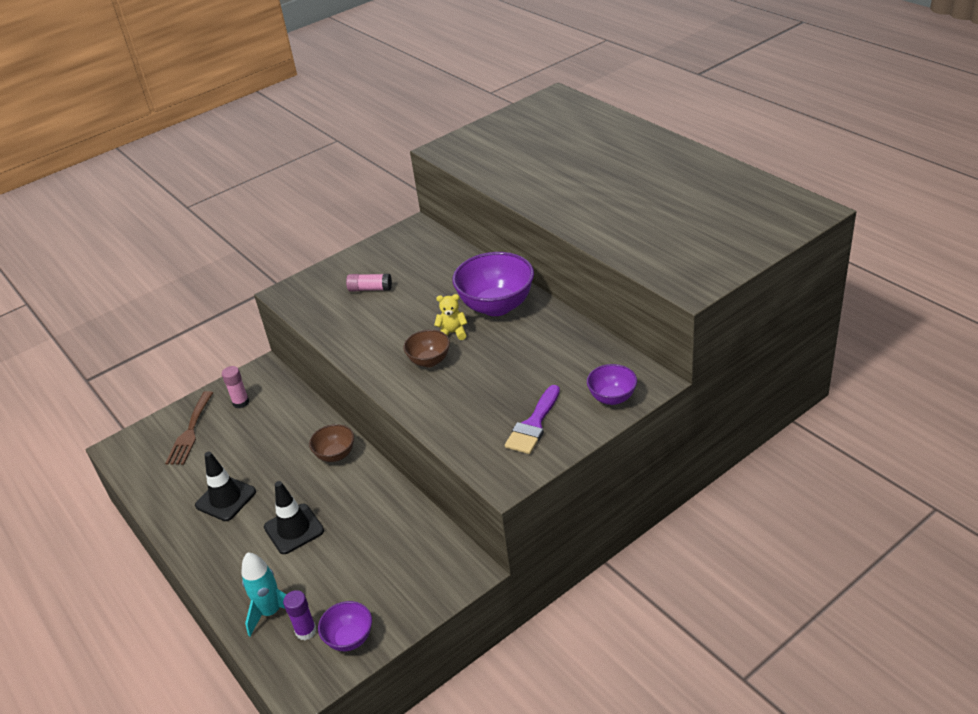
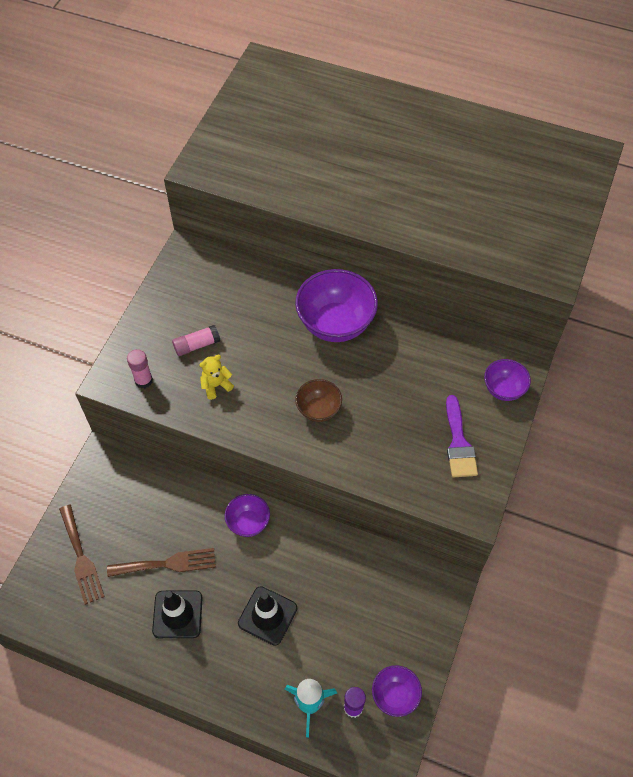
camera: 35 degrees left, 20 degrees up
(241, 402) = (108, 504): pink glue stick -> pink glue stick (143, 380)
(248, 460) = (167, 564): none -> brown fork
(335, 455) = (248, 522): brown bowl -> purple bowl
(452, 333) = (317, 369): yellow teddy bear -> yellow teddy bear (216, 385)

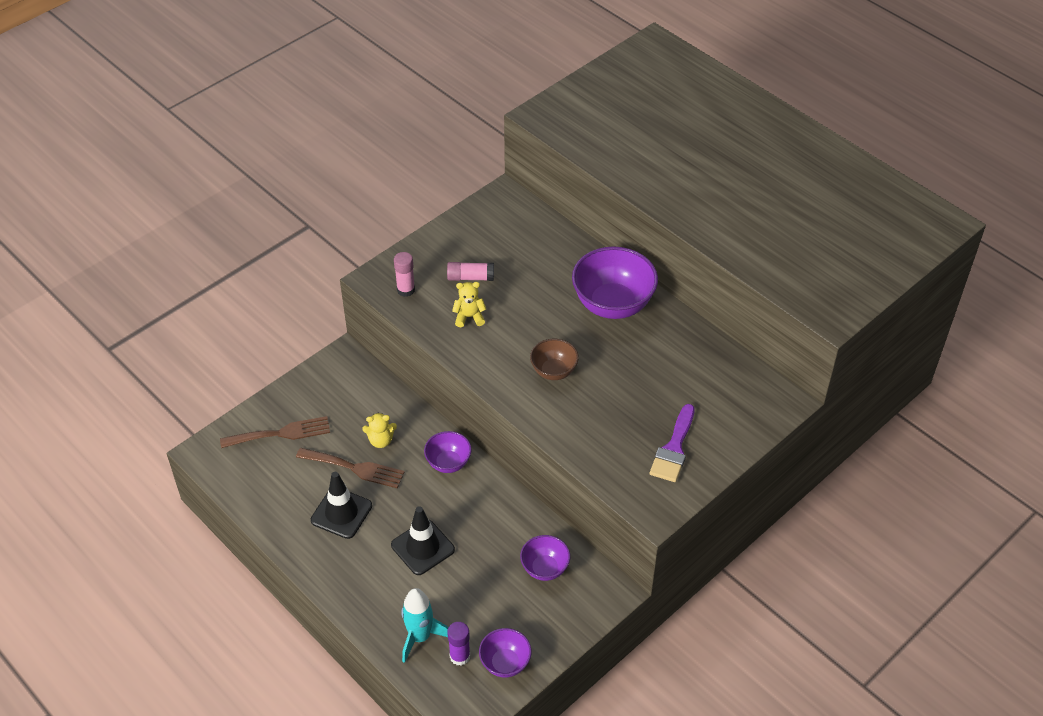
camera: 25 degrees right, 10 degrees down
(81, 558) = (281, 433): brown fork -> brown fork turned 105 degrees counterclockwise
(177, 526) = (381, 440): none -> yellow teddy bear
(503, 389) = (747, 419): purple bowl -> purple bowl (545, 568)

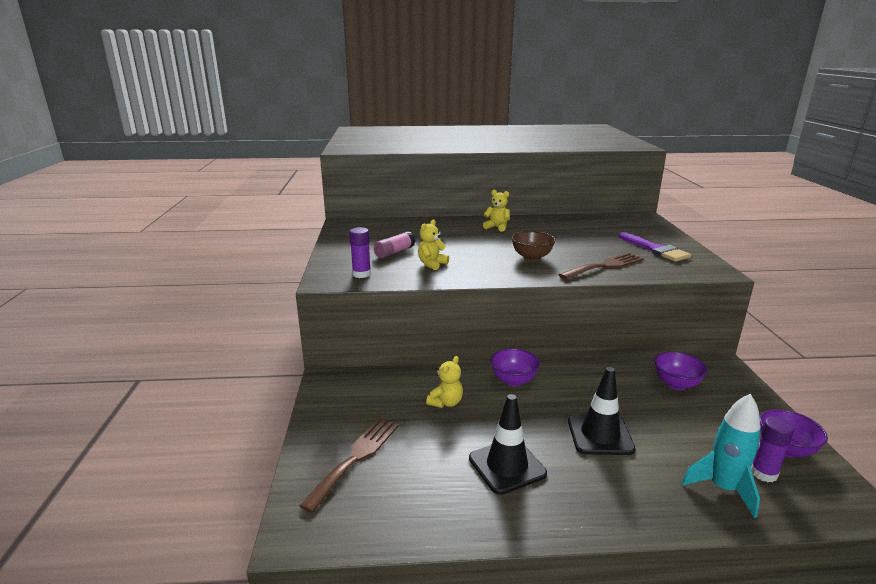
camera: 50 degrees left, 25 degrees down
(355, 468) = (459, 431): brown fork -> brown fork (605, 266)
(406, 290) = (361, 274): pink glue stick -> purple glue stick
(613, 304) = (497, 227): purple bowl -> yellow teddy bear

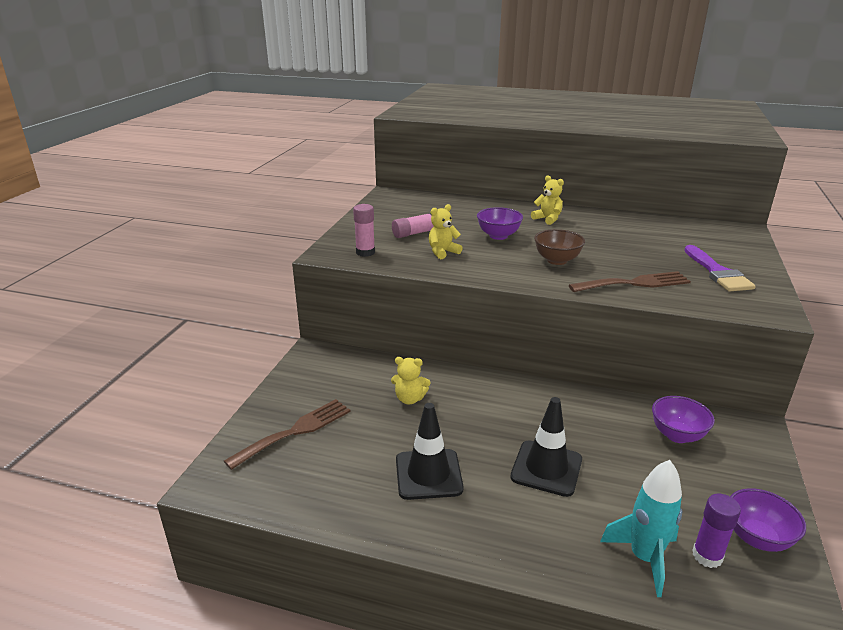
camera: 20 degrees right, 5 degrees up
(361, 274) = (365, 252): purple glue stick -> pink glue stick
(446, 402) = (409, 399): yellow teddy bear -> yellow teddy bear turned 45 degrees clockwise
(513, 380) = (493, 391): purple bowl -> purple bowl (498, 236)

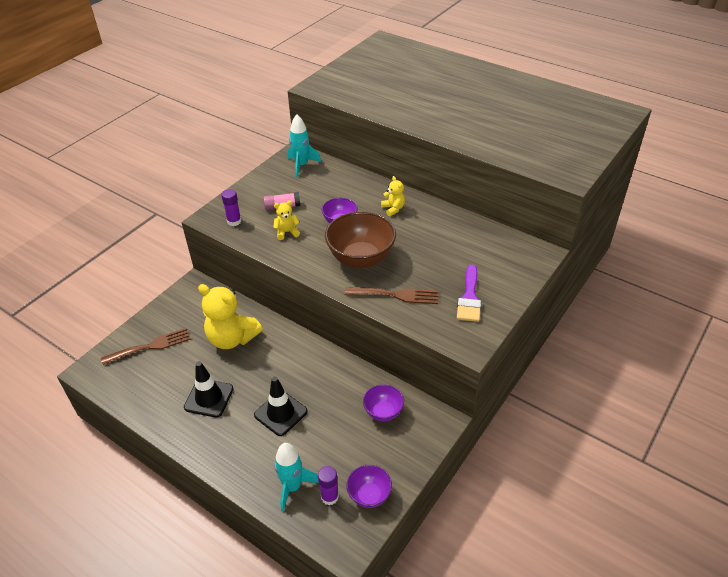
camera: 20 degrees right, 15 degrees up
(365, 252) = (234, 221): pink glue stick -> purple glue stick
(406, 201) = (302, 165): none -> turquoise rocket
(409, 399) = (232, 338): yellow teddy bear -> yellow teddy bear, size x2.10
(557, 260) = (361, 258): brown bowl -> brown bowl, size x1.83

